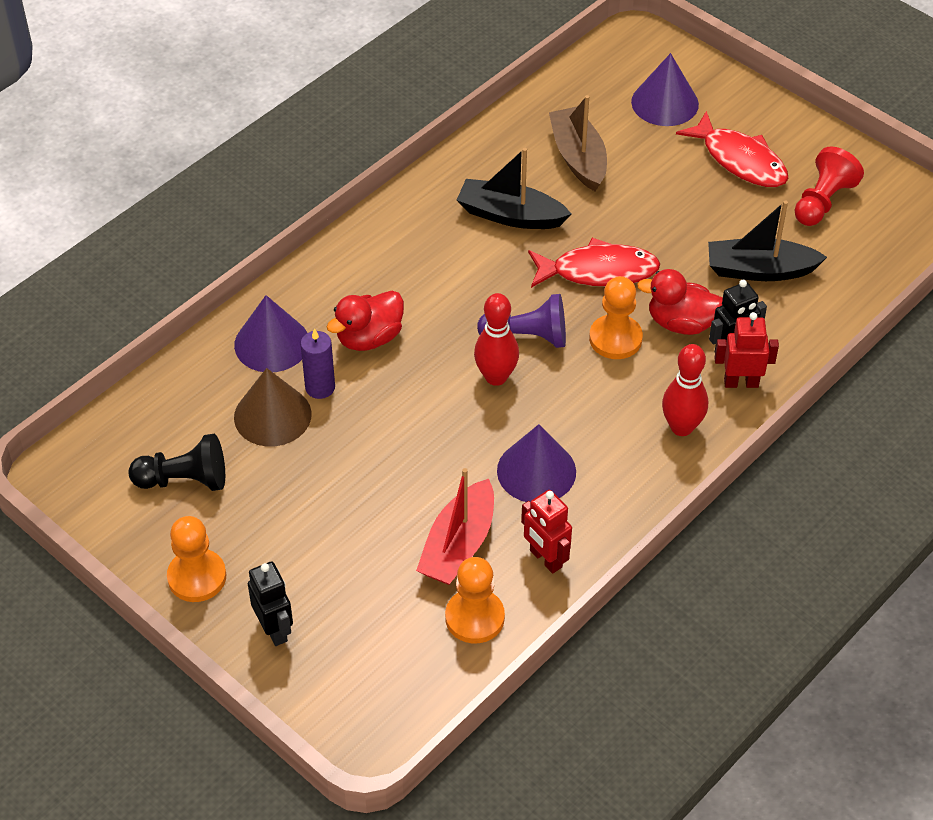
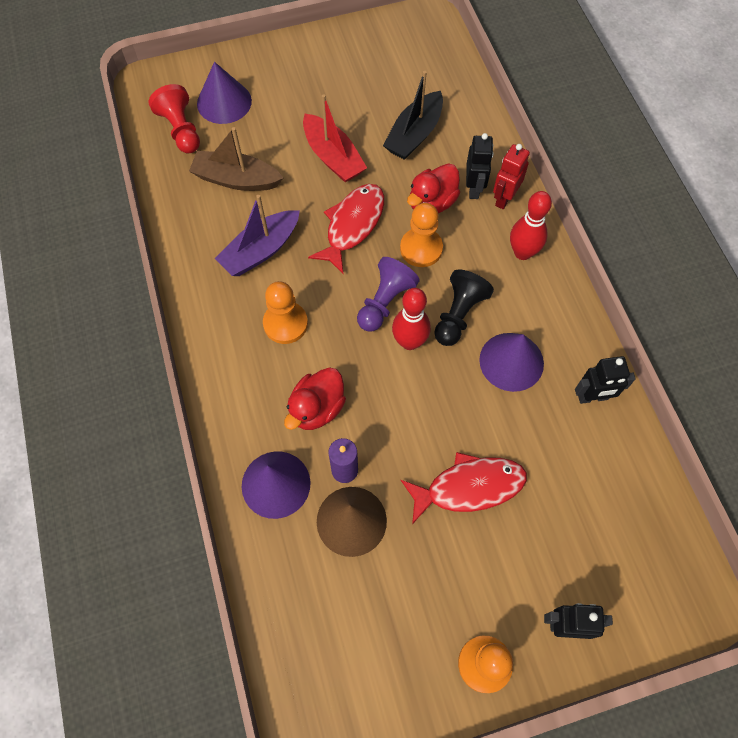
camera: 60 degrees left, 15 degrees up
(184, 480) = (378, 626): black pawn -> black pawn (458, 315)
(369, 338) = (317, 408): red duck -> red duck turned 45 degrees clockwise
(458, 545) = (552, 448): red boat -> red boat (333, 157)
(474, 618) = (622, 472): orange pawn -> orange pawn (285, 323)
(510, 215) = (260, 251): black boat -> purple boat
(545, 559) = (592, 397): red robot -> black robot
(740, 160) = (309, 91): red fish -> red fish (469, 487)
(822, 201) = (378, 69): red pawn -> red pawn (181, 130)

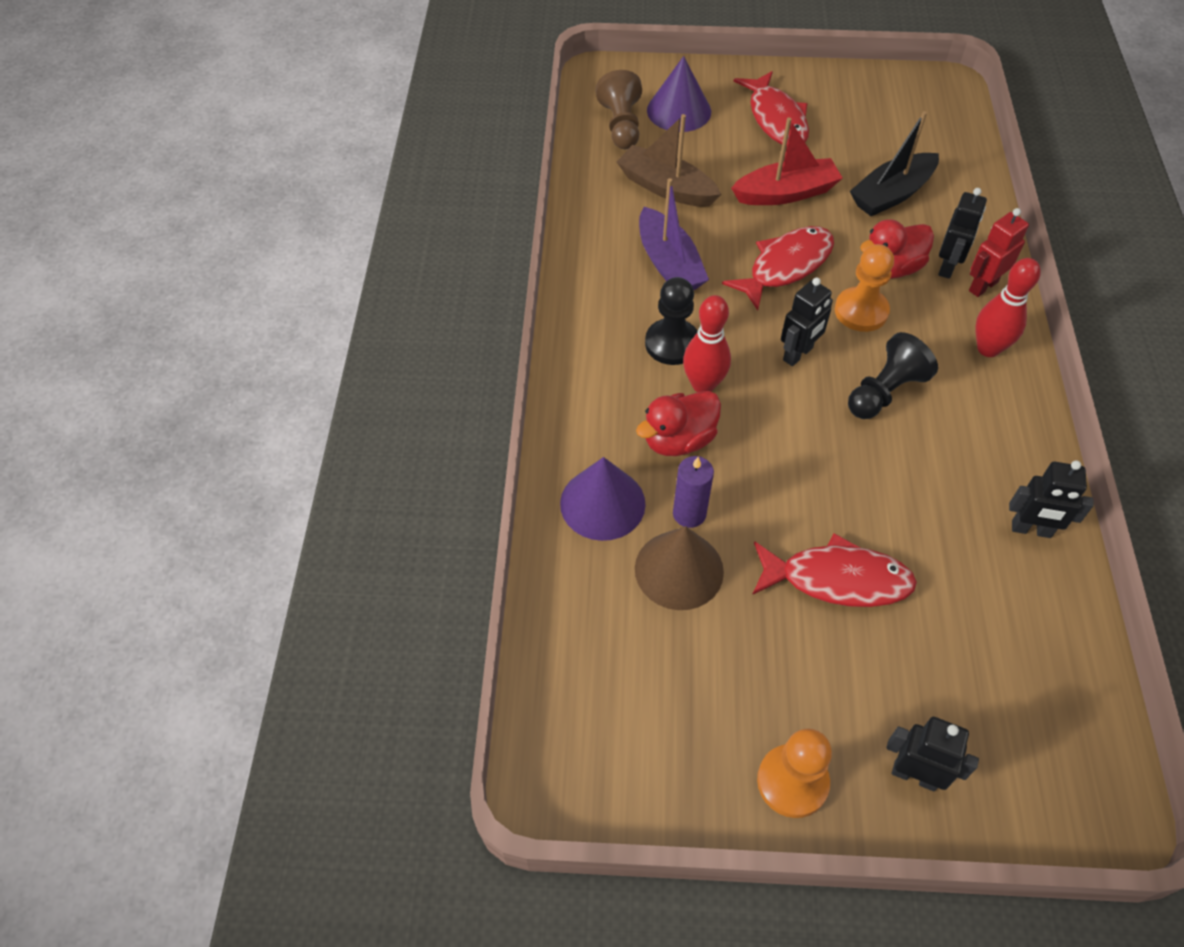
camera: 20 degrees right, 10 degrees down
(181, 130) = (621, 126): red pawn -> brown pawn
(260, 251) = (669, 264): purple boat -> purple boat turned 90 degrees counterclockwise
(285, 323) = (672, 343): orange pawn -> black pawn
(304, 88) = (776, 119): none -> red fish
(333, 157) = (786, 193): red boat -> red boat turned 90 degrees counterclockwise
(385, 302) = (798, 354): purple pawn -> black robot
(409, 342) = (814, 403): red bowling pin -> red bowling pin (703, 385)
(511, 361) = (936, 460): purple cone -> none

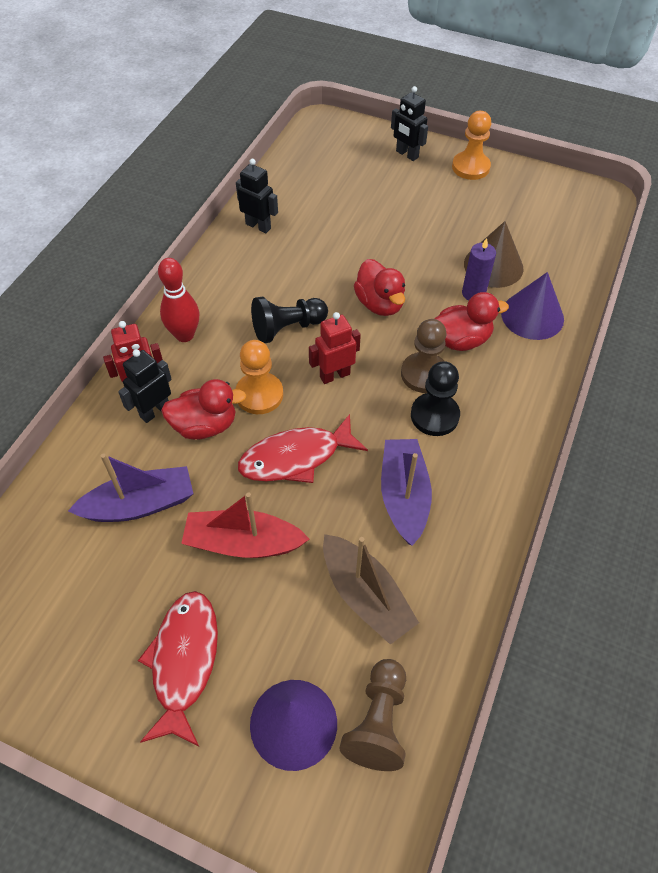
camera: 160 degrees left, 0 degrees up
(703, 385) = (424, 374): red bowling pin -> brown pawn
(798, 354) = (334, 375): black robot -> red robot
(798, 458) = (379, 304): none -> red duck
(837, 579) = (396, 235): red fish -> none
(891, 194) = (140, 504): black boat -> purple boat

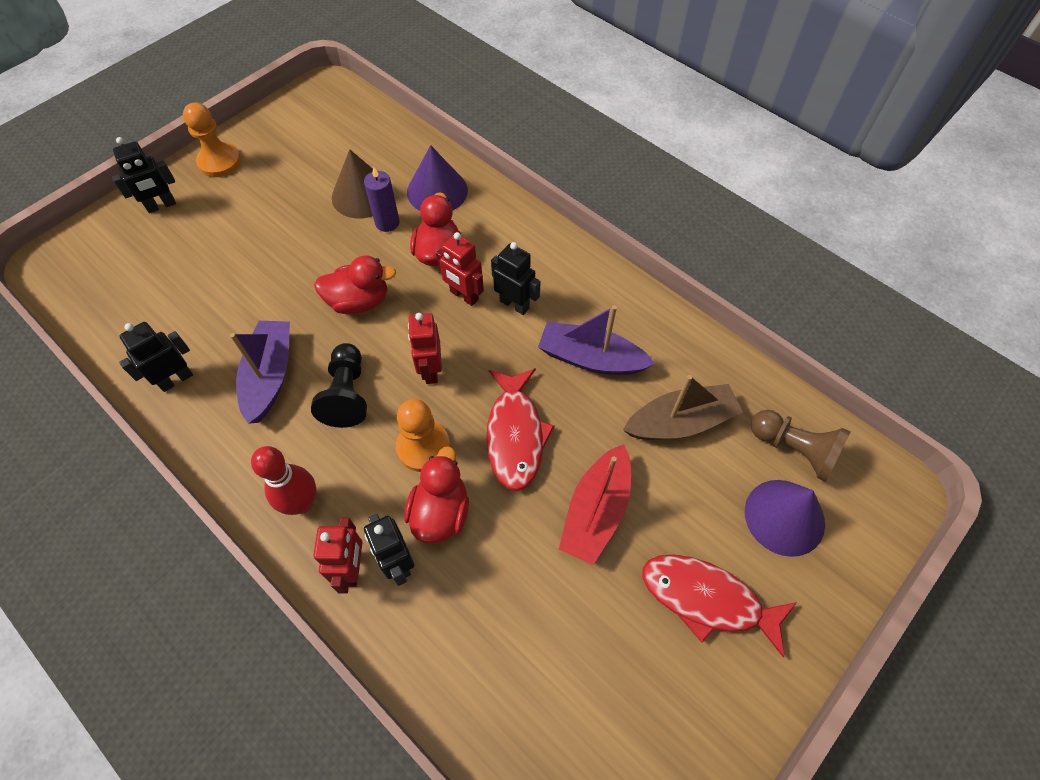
camera: 70 degrees left, 5 degrees up
(140, 504) = (516, 605): purple boat -> purple boat (270, 376)
(424, 374) = (464, 296): brown pawn -> red robot
(434, 416) = (514, 304): black pawn -> black robot

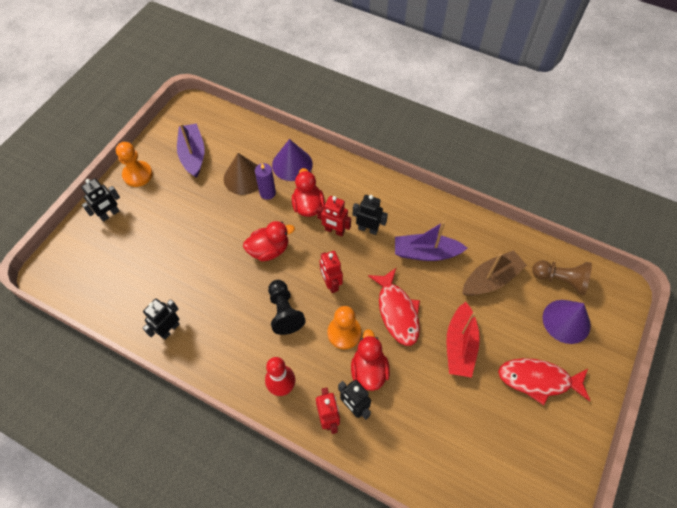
camera: 15 degrees left, 0 degrees up
(270, 376) = (230, 312): purple boat -> purple boat (193, 155)

